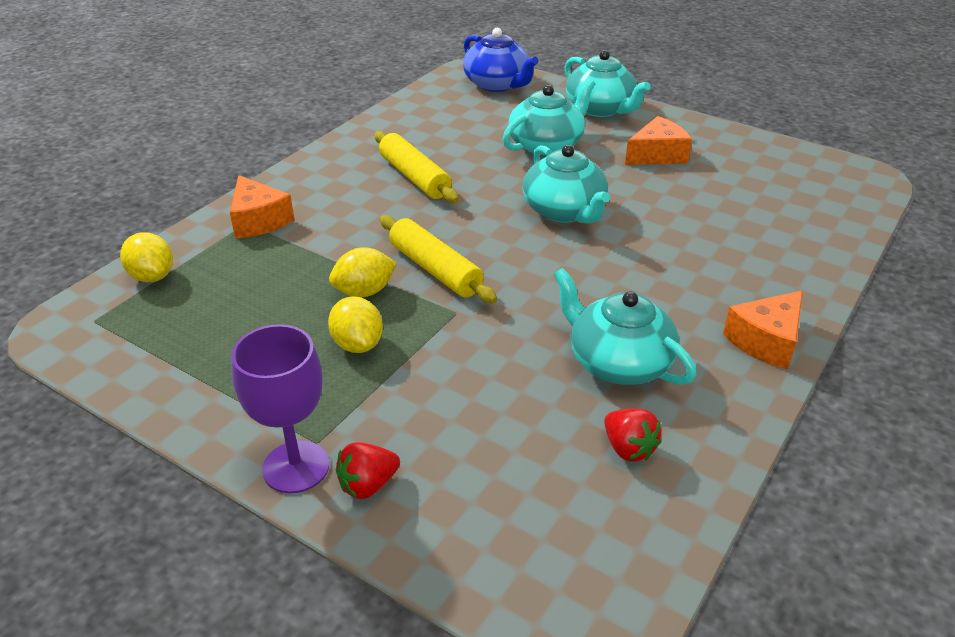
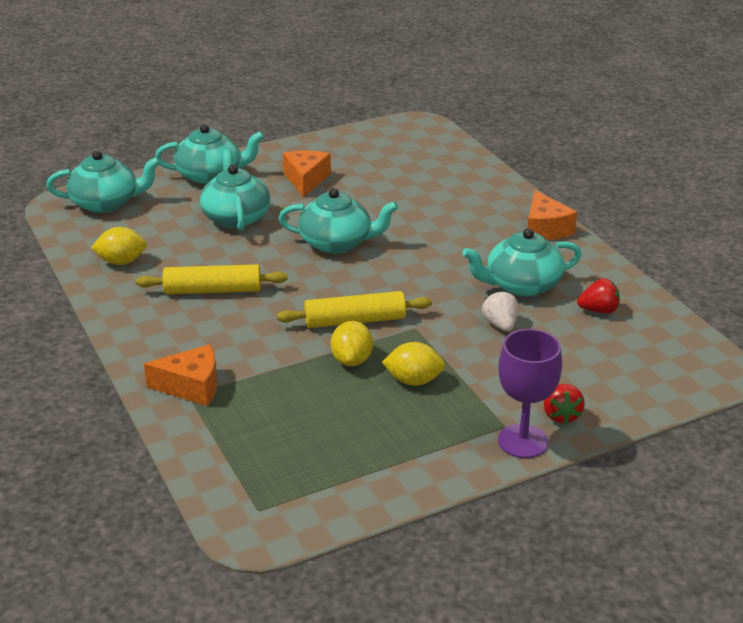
camera: 60 degrees left, 5 degrees down
(152, 276) = (221, 464): yellow lemon -> yellow lemon (121, 262)
(497, 84) = (106, 203): blue teapot -> turquoise teapot
(518, 372) = (500, 325): none -> white strawberry

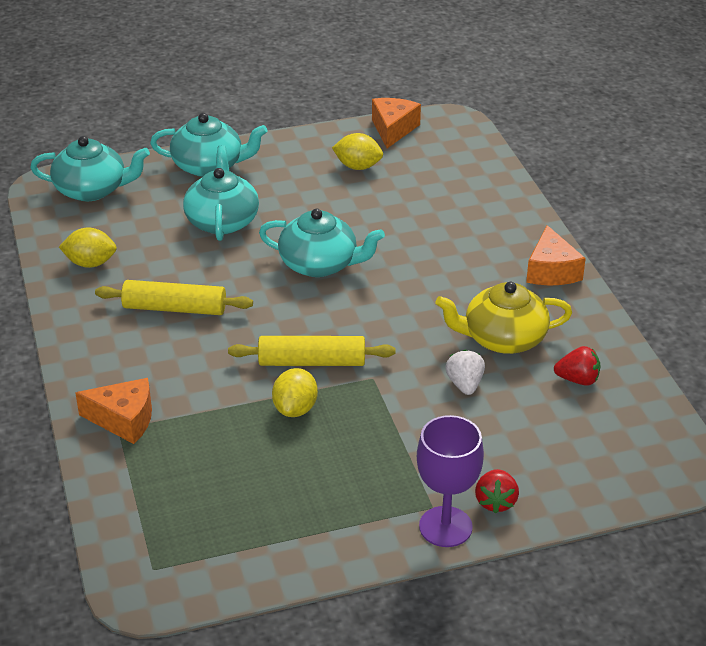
camera: 10 degrees right, 5 degrees up
(306, 180) = (309, 182): orange cheese -> orange cheese (393, 129)
(413, 381) = (352, 441): yellow lemon -> yellow lemon (358, 166)
(521, 285) = (503, 338): turquoise teapot -> yellow teapot

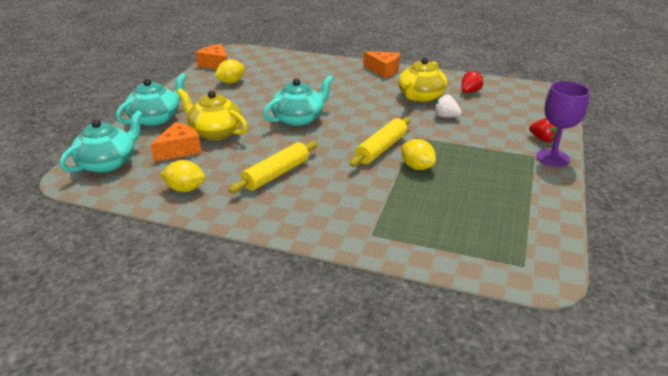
camera: 55 degrees left, 5 degrees down
(90, 263) = (185, 189): yellow lemon -> yellow lemon turned 60 degrees clockwise
(124, 420) = (365, 229): orange cheese -> orange cheese (179, 150)
(222, 221) = (215, 132): turquoise teapot -> yellow teapot

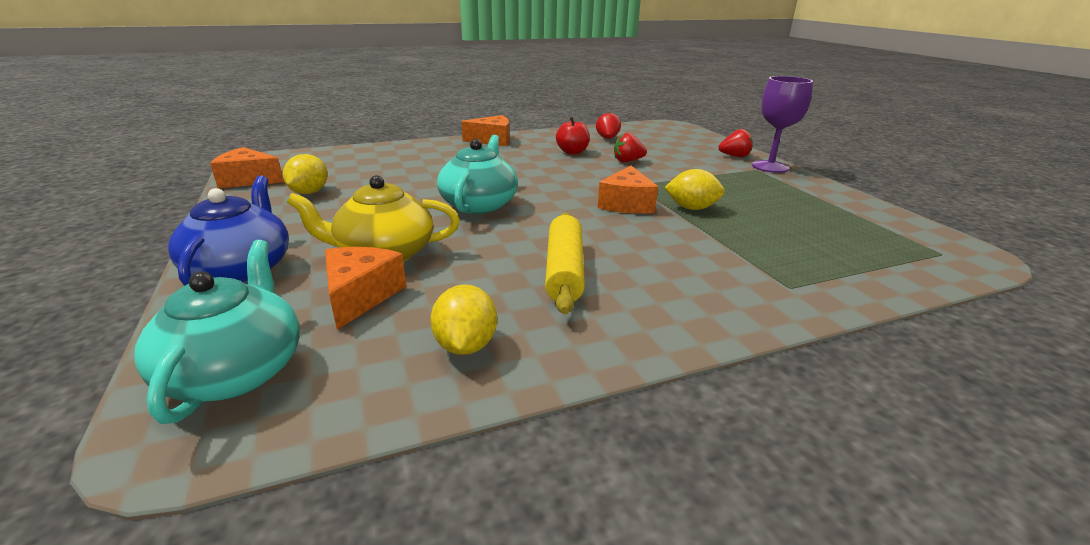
camera: 40 degrees left, 5 degrees down
(156, 119) = (241, 269): turquoise teapot -> blue teapot
(185, 189) = (465, 345): yellow lemon -> yellow lemon turned 60 degrees counterclockwise
(381, 149) = (626, 204): yellow rolling pin -> orange cheese
(420, 97) = (572, 152): yellow teapot -> red apple
(446, 116) = (627, 161): white strawberry -> red strawberry

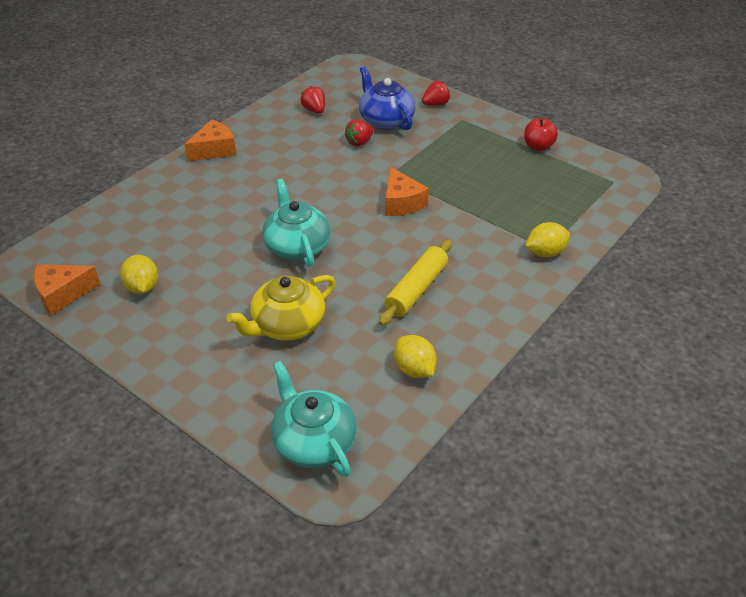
camera: 30 degrees left, 15 degrees up
(241, 269) = (208, 381): blue teapot -> blue teapot (386, 120)
(360, 296) = (316, 365): orange cheese -> none
(564, 270) = (416, 289): yellow rolling pin -> yellow rolling pin turned 60 degrees clockwise
(572, 152) = (303, 144): red apple -> red apple (538, 146)
(691, 208) = (448, 190): yellow lemon -> yellow lemon (545, 252)
(770, 166) = (469, 111): purple goblet -> none

